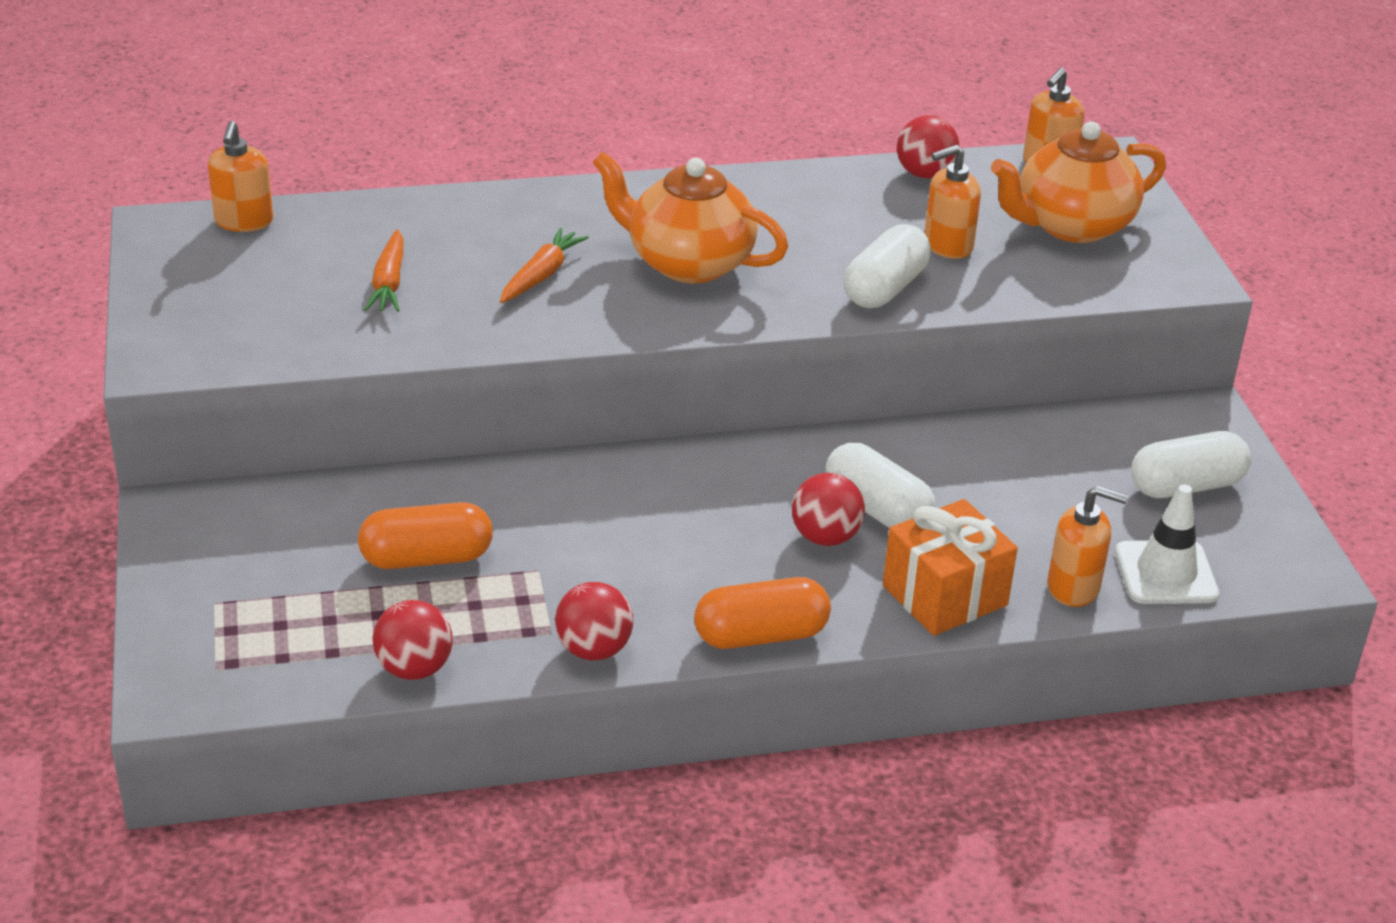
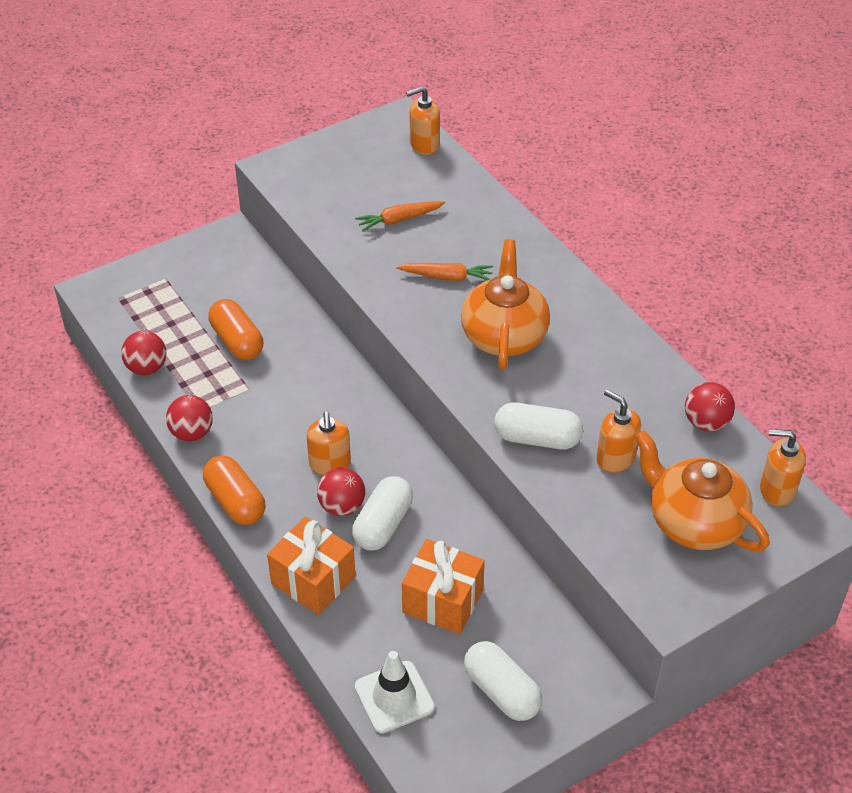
camera: 70 degrees right, 10 degrees up
(1029, 494) = (442, 601): none -> orange gift
(1074, 587) = (353, 647): orange soap dispenser -> orange soap dispenser (330, 464)

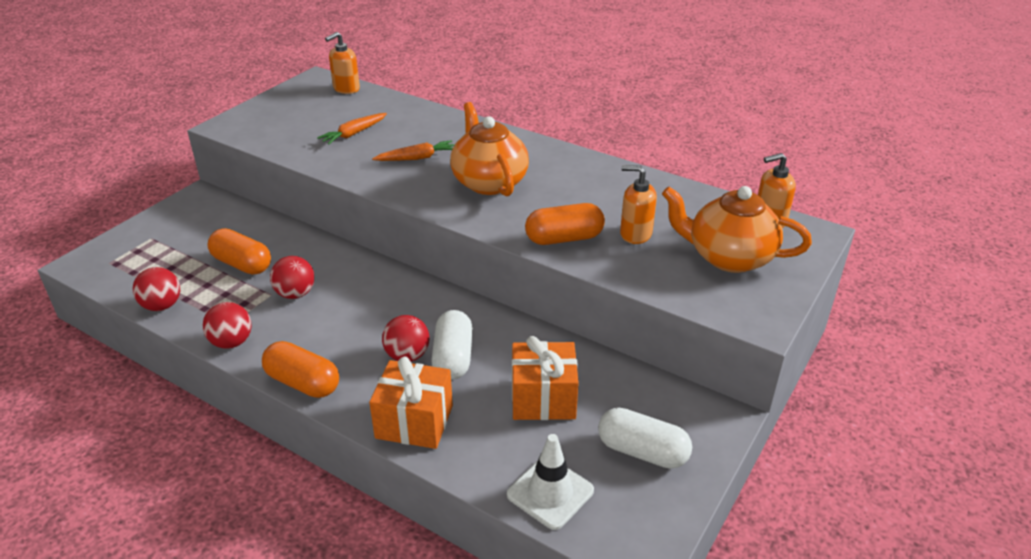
camera: 25 degrees left, 10 degrees down
(330, 464) = (378, 328): orange soap dispenser -> none
(537, 438) = (564, 238): white capsule -> orange capsule
(706, 422) = (684, 194): red ball -> red ball (295, 294)

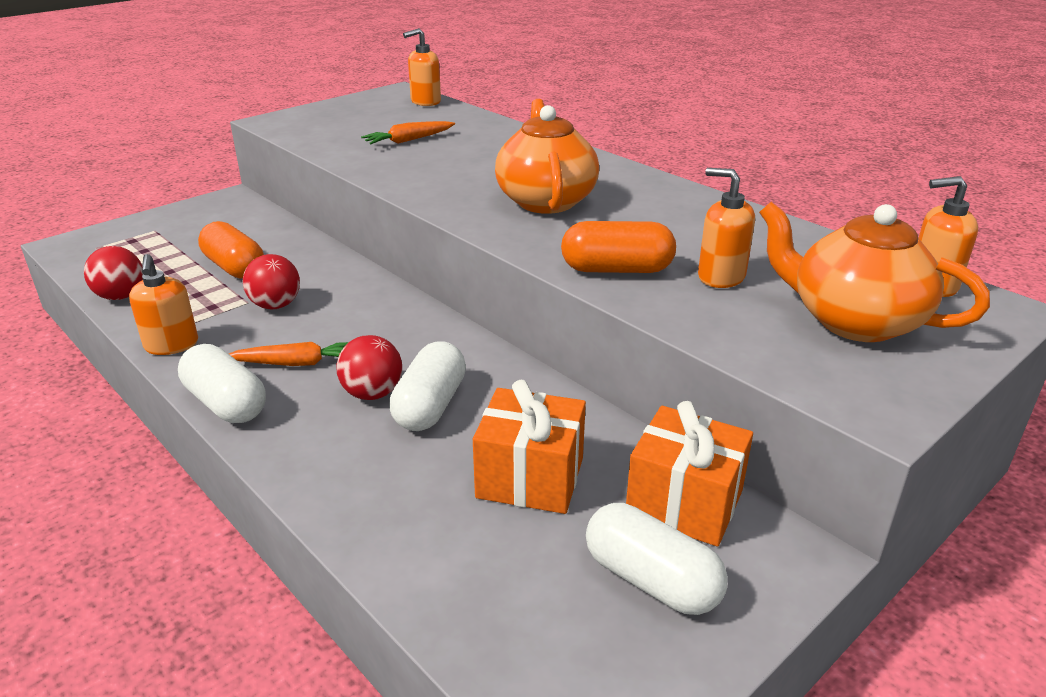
camera: 15 degrees right, 5 degrees down
(232, 342) = (171, 345): red ball -> orange soap dispenser
(303, 383) = (226, 403): orange capsule -> white capsule
(414, 422) = (339, 476): orange gift -> orange gift (684, 503)
(417, 158) = (469, 169): orange carrot -> orange carrot (296, 363)
(550, 492) = (484, 612): white traffic cone -> none

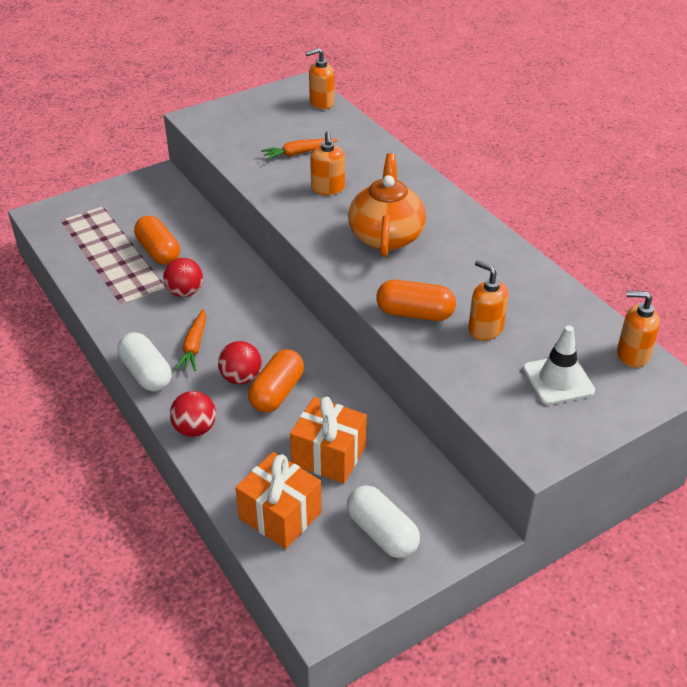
camera: 10 degrees right, 10 degrees up
(121, 296) = (79, 271): red ball -> red ball (195, 429)
(171, 345) = (113, 320): orange soap dispenser -> orange soap dispenser (328, 188)
(296, 363) = (194, 346): orange carrot -> orange carrot turned 90 degrees clockwise
(430, 406) = (277, 392): white capsule -> orange capsule
(684, 503) = (420, 486): orange gift -> orange gift (280, 515)
(853, 321) = (558, 380): orange teapot -> white traffic cone

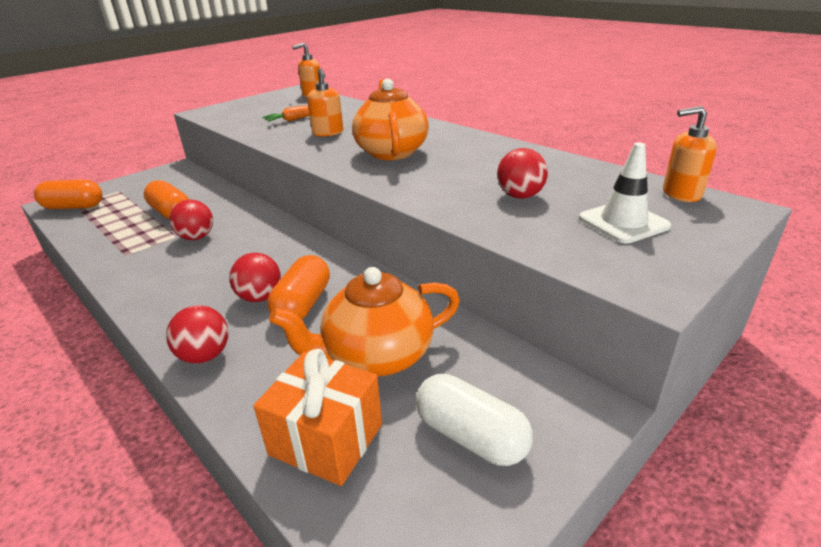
camera: 10 degrees left, 10 degrees down
(146, 373) = (147, 310): white capsule -> none
(194, 346) = (205, 278): orange carrot -> none
(328, 455) = (376, 356): orange gift -> orange teapot
(415, 313) = (441, 195): orange capsule -> orange capsule (74, 207)
(485, 329) = (520, 196): orange soap dispenser -> red ball

